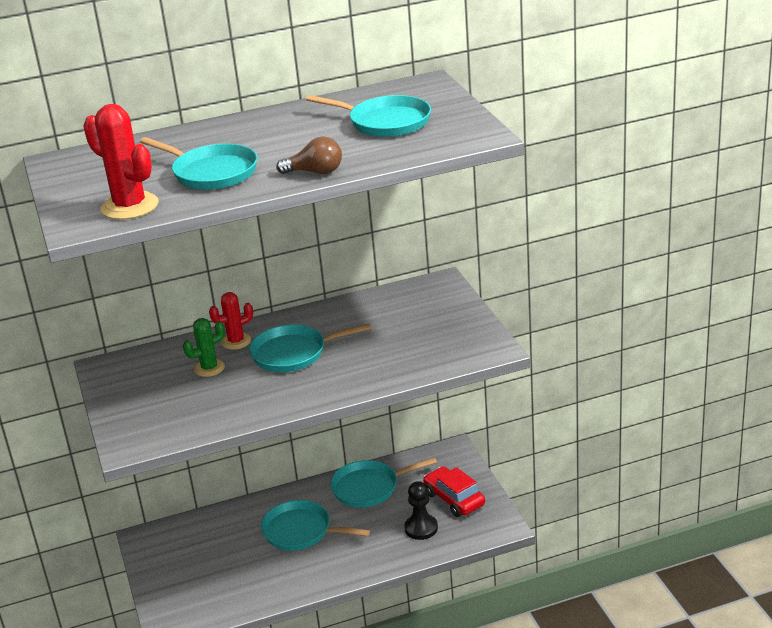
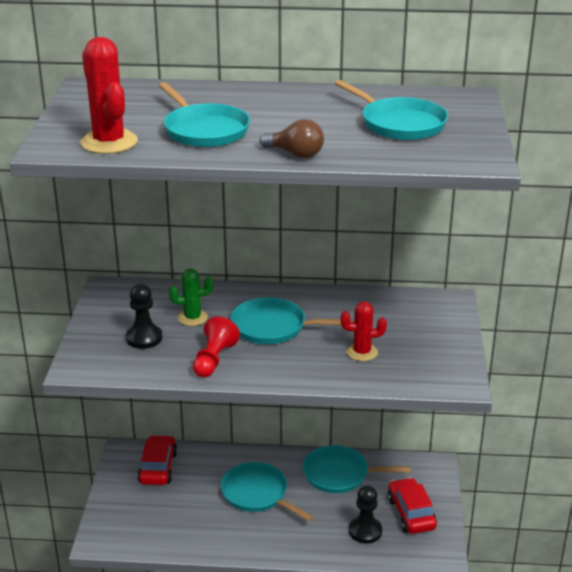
camera: 20 degrees right, 0 degrees up
(174, 400) = (144, 338): none -> black pawn
(187, 541) = (158, 467): none -> red car
(236, 341) = (231, 300): red cactus -> red cactus (362, 352)
(257, 398) = (214, 360): none -> red pawn

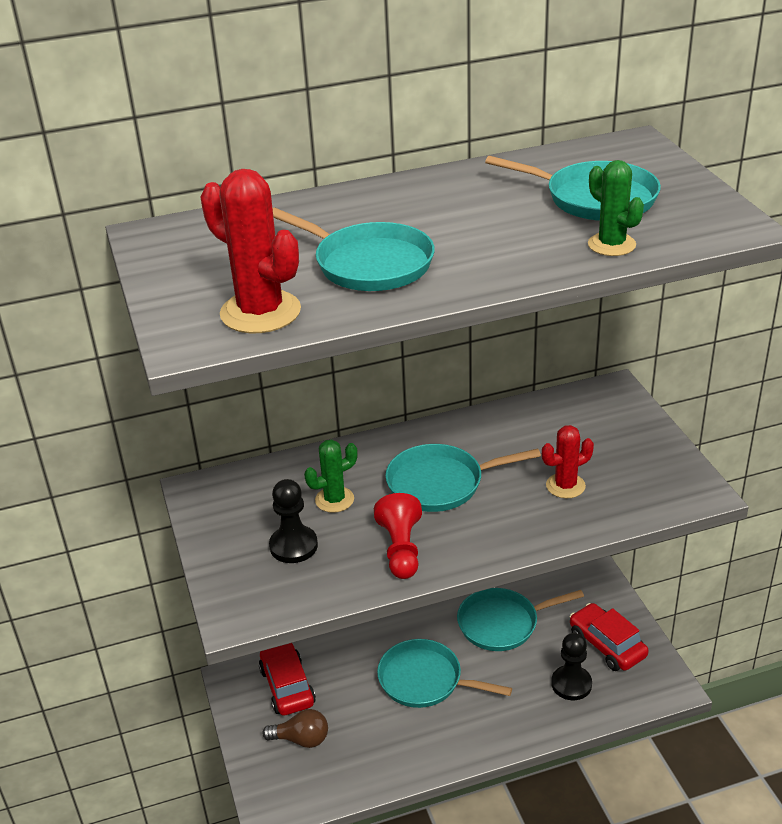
camera: 20 degrees left, 5 degrees up
(295, 154) = (515, 271): brown light bulb -> brown light bulb (301, 739)
(378, 153) = (611, 245): none -> green cactus

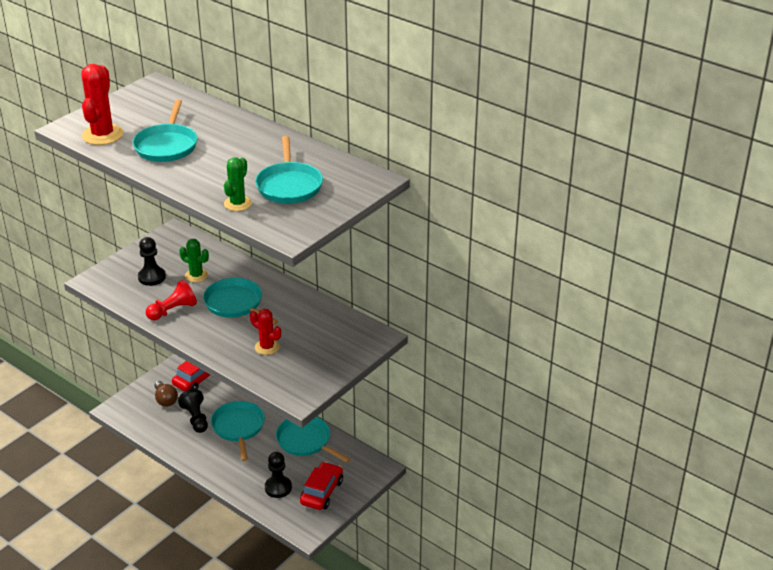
camera: 55 degrees right, 0 degrees up
(369, 719) = (196, 418): none -> black pawn

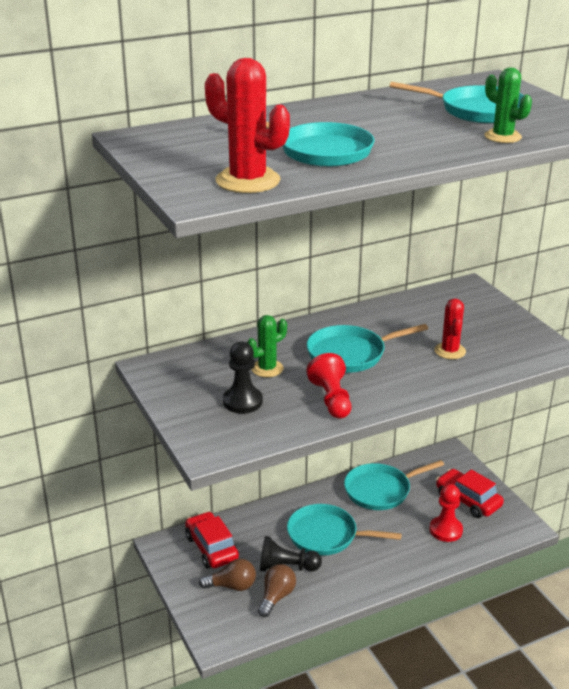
camera: 65 degrees left, 5 degrees down
(165, 423) = (276, 597): none -> brown light bulb
(267, 347) = (450, 351): red cactus -> red cactus turned 60 degrees counterclockwise
(278, 487) = (445, 530): black pawn -> red pawn

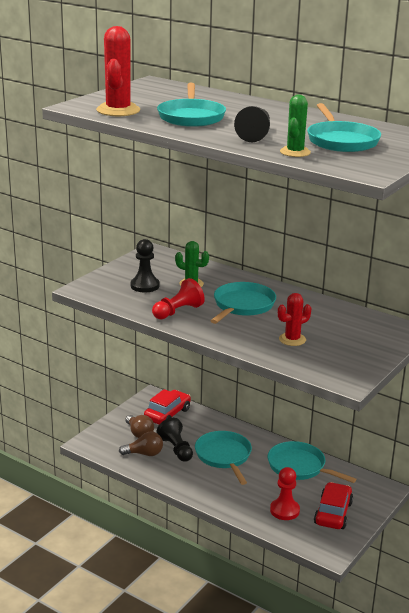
camera: 60 degrees right, 5 degrees down
(350, 354) = (242, 305): turquoise pan -> turquoise pan turned 75 degrees clockwise
(424, 139) = (255, 135): none -> black pawn

